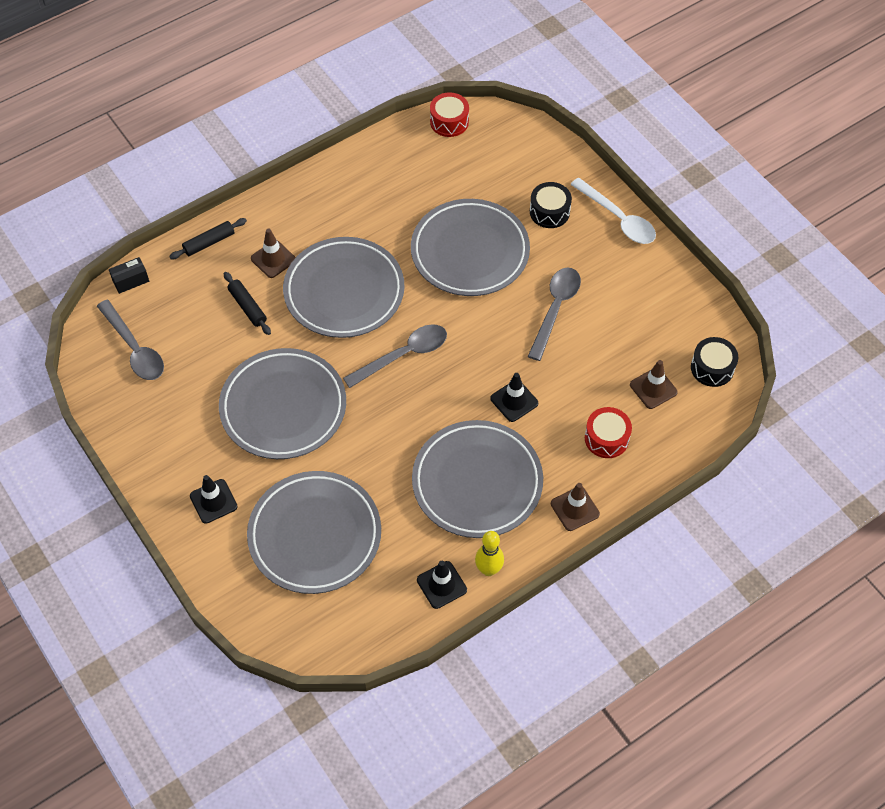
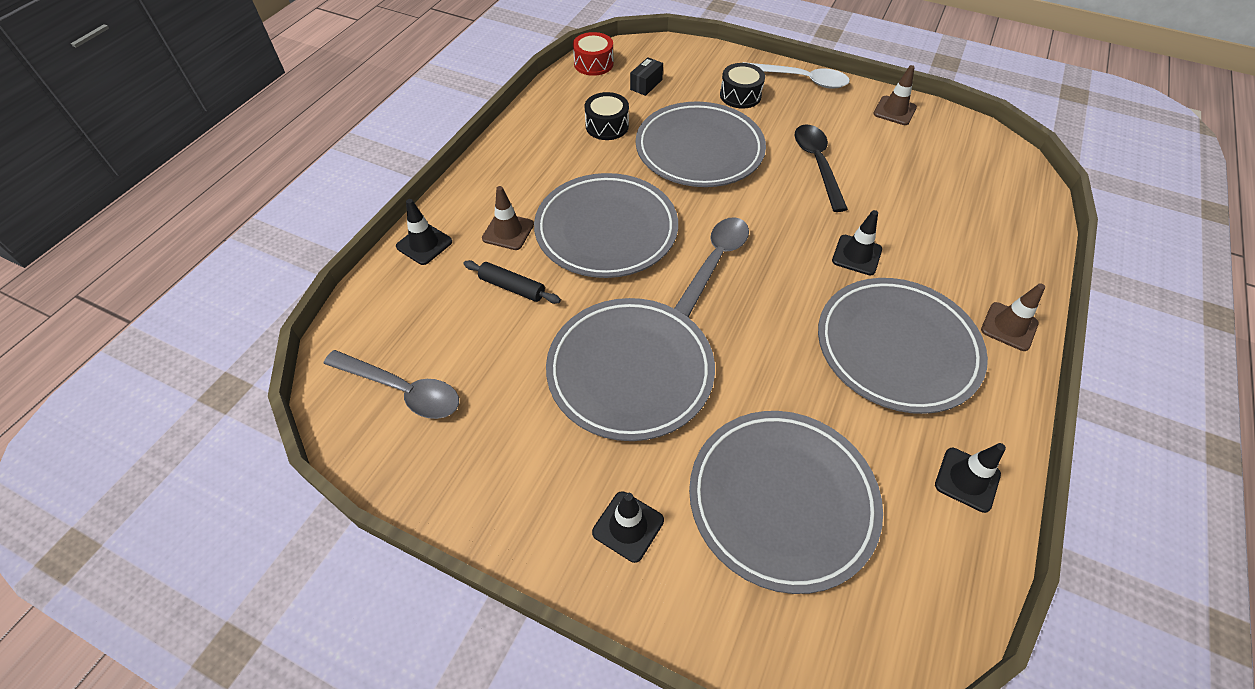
camera: 30 degrees left, 5 degrees down
(130, 281) = (352, 319): black box -> black box (646, 85)
(209, 242) = (424, 244): black rolling pin -> black traffic cone
(488, 569) = (995, 434): yellow bowling pin -> none
(555, 309) = (817, 164): grey spoon -> black spoon
(606, 438) = (968, 249): red drum -> none
(653, 388) = (961, 190): brown traffic cone -> brown traffic cone (894, 111)
(712, 368) = (989, 155): black drum -> black drum (607, 126)

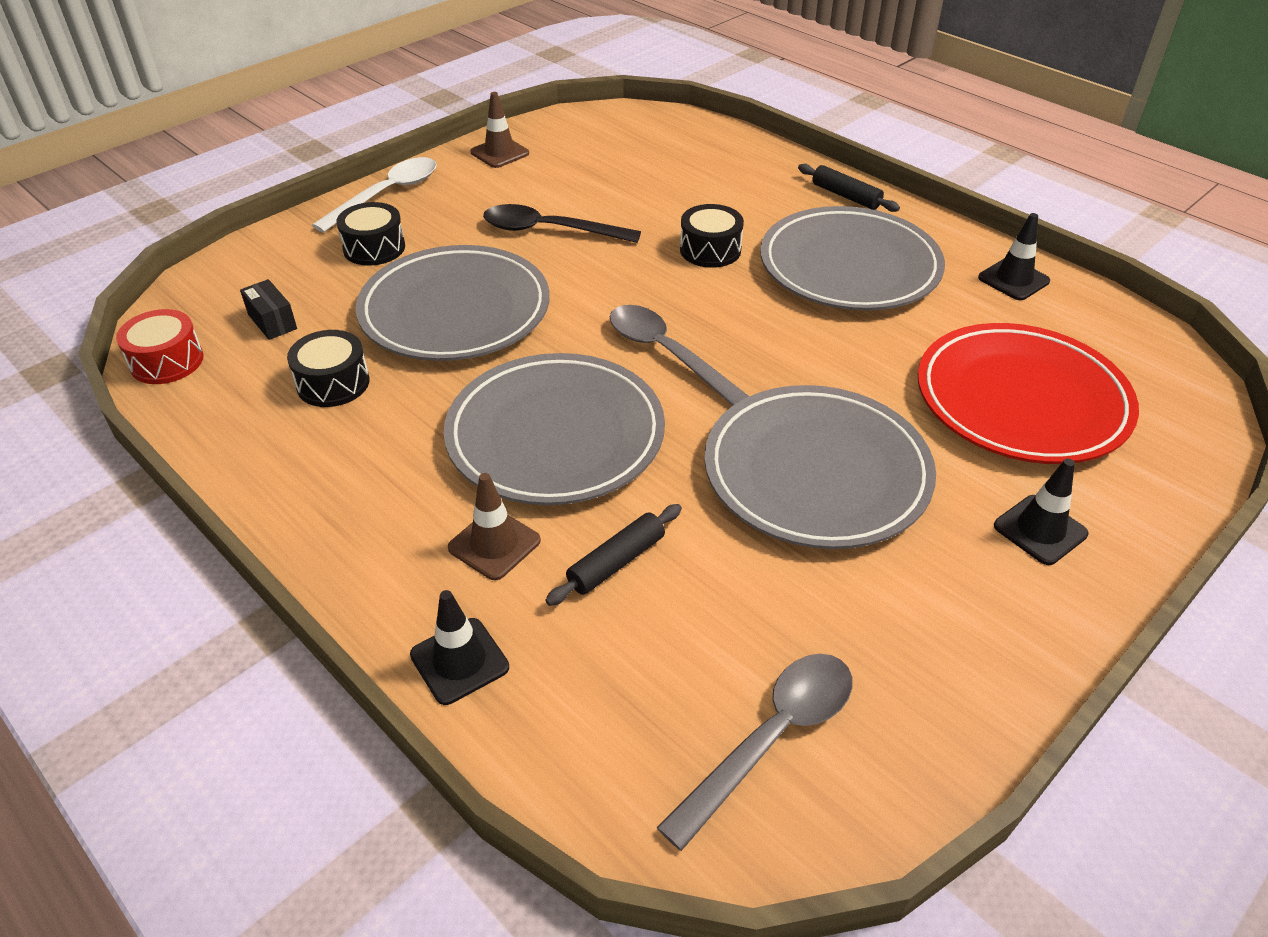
camera: 70 degrees left, 10 degrees down
(782, 500) = (1021, 401): grey plate -> red plate
(856, 255) = (710, 250): black traffic cone -> black drum
(1009, 326) = (846, 196): brown traffic cone -> black rolling pin

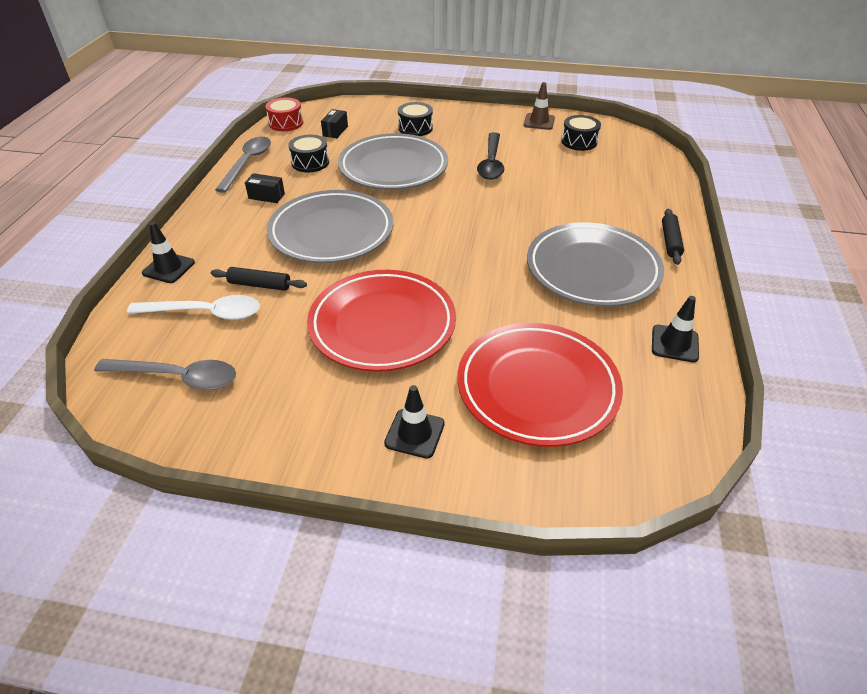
camera: 55 degrees right, 0 degrees up
(374, 467) = (266, 196): none -> black box
(387, 195) = (460, 112): white spoon -> white spoon (205, 313)
(494, 544) = (244, 247): brown traffic cone -> none
(550, 230) = (491, 163): black spoon -> black spoon turned 150 degrees counterclockwise
(667, 354) = (430, 238): grey spoon -> grey spoon (247, 163)
(710, 250) = (541, 216): black drum -> black drum (579, 142)
(816, 473) = (382, 325): grey plate -> red plate

